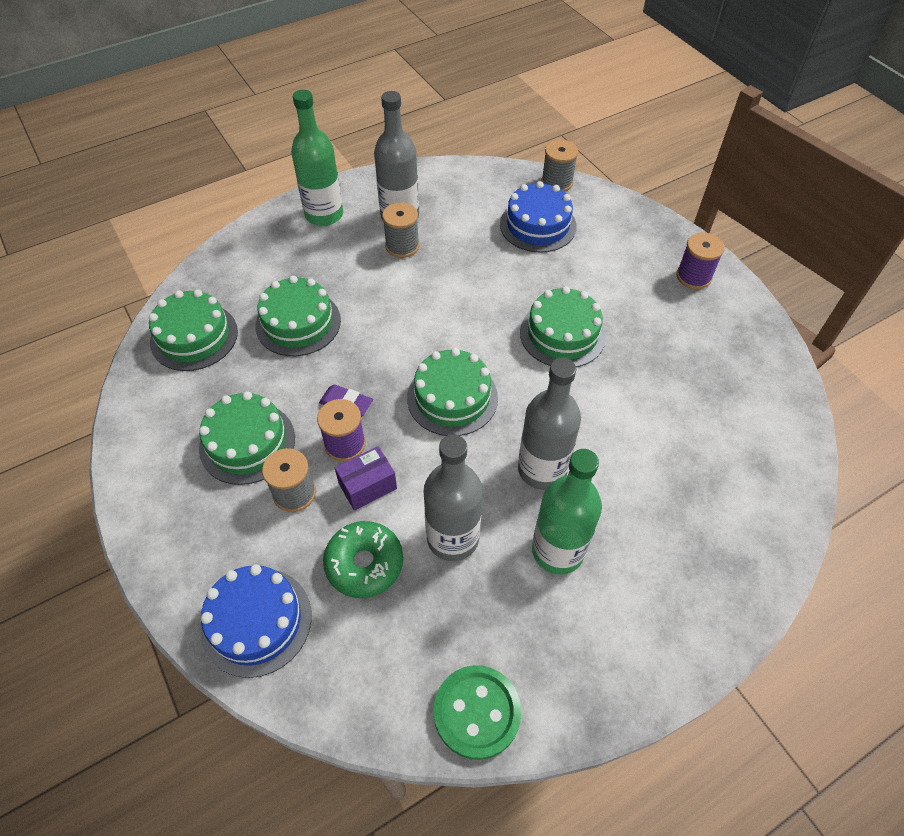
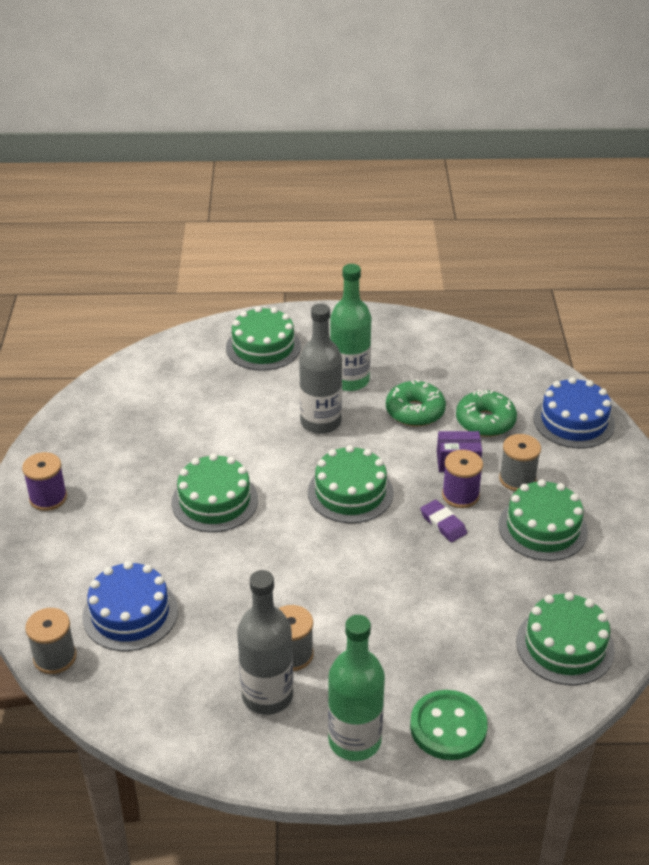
camera: 150 degrees left, 15 degrees down
(298, 323) = (451, 614): green cake -> green cake (263, 347)
(453, 538) = (415, 411): grey bottle -> green donut
(477, 712) = (455, 339): green button -> green button (448, 727)

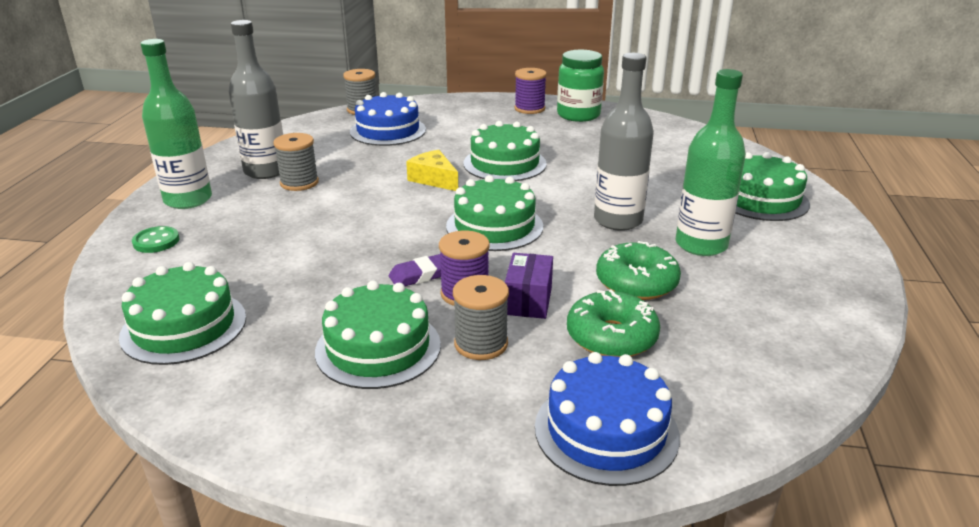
camera: 100 degrees right, 10 degrees down
(69, 457) = (578, 115): none -> green jar
(262, 547) = (434, 179): none -> yellow cheese
(448, 727) = (156, 241): green button -> green button, size x0.58

